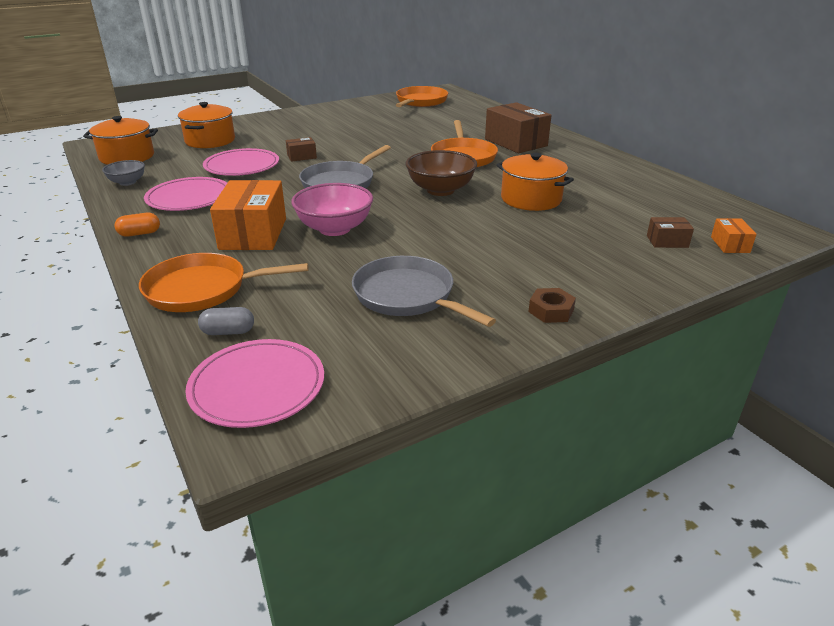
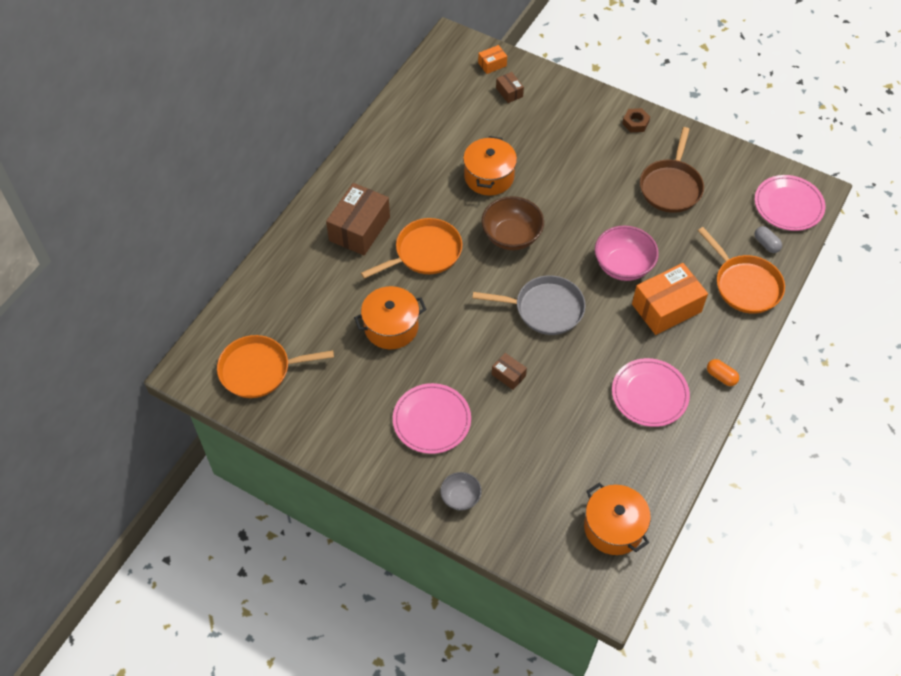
camera: 120 degrees left, 25 degrees up
(127, 182) = (660, 468): grey bowl -> grey bowl (460, 497)
(210, 141) = (522, 489): orange pot -> orange pot (391, 327)
(242, 166) = (563, 407): pink plate -> pink plate (431, 420)
(408, 296) = (671, 186): grey pan -> brown pan

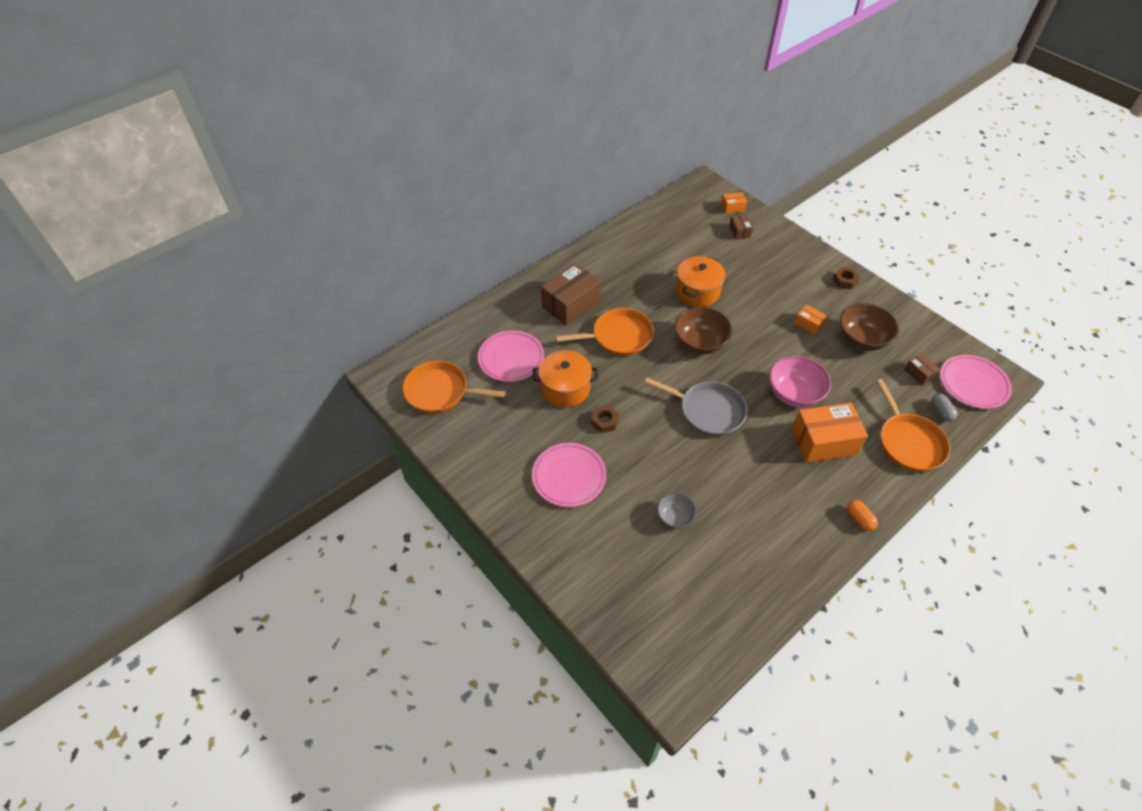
camera: 20 degrees right, 5 degrees down
(445, 351) = (604, 421): none -> brown nut
(460, 497) = (568, 553): grey bowl -> grey bowl (674, 517)
(508, 375) = (653, 458): brown box -> brown box (919, 374)
(613, 183) = (808, 324): none -> orange box
(613, 527) = (704, 629): orange pot -> none
(649, 394) = (782, 514): pink plate -> pink plate (511, 358)
(671, 186) = (862, 339): brown pan -> brown bowl

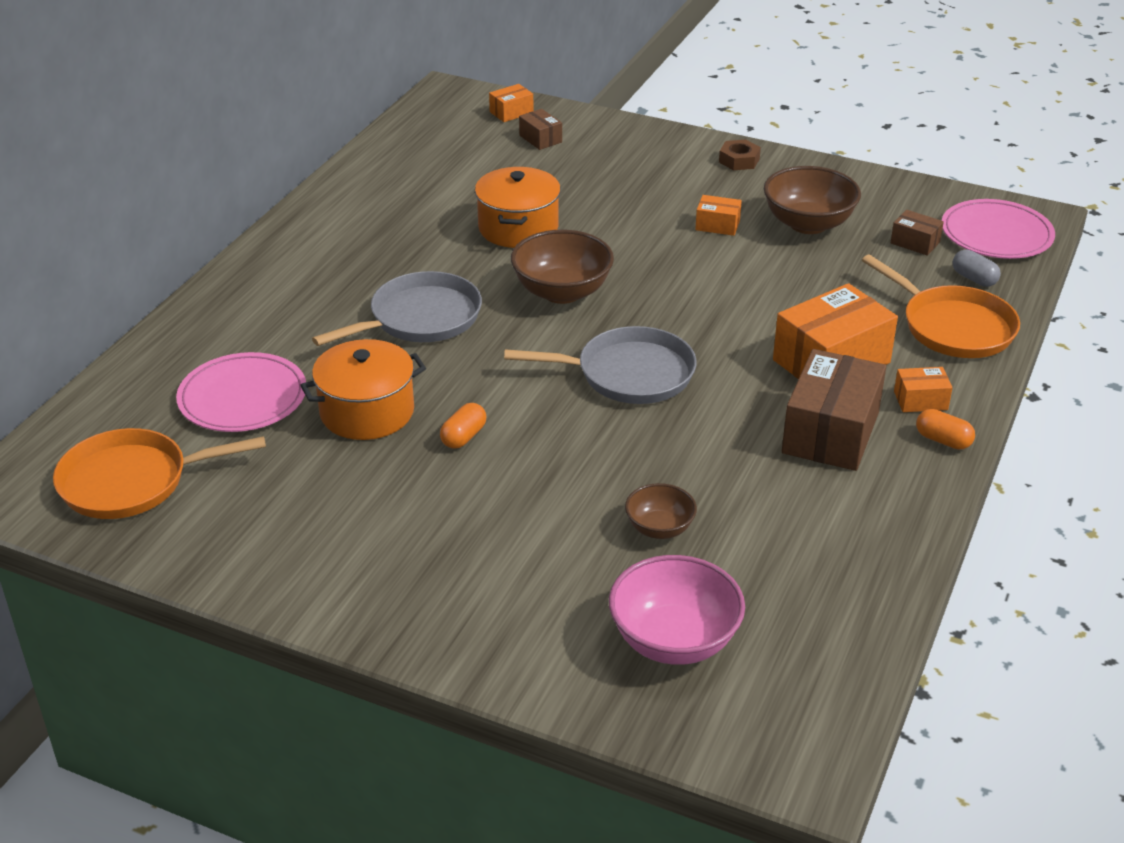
camera: 25 degrees left, 15 degrees down
(569, 476) = (445, 530): pink plate -> none
(571, 304) = (310, 297): brown box -> brown box (831, 432)
(604, 421) = (463, 437): brown nut -> orange capsule
(618, 336) = (420, 318): orange pan -> grey pan
(674, 517) = (659, 528): grey bowl -> brown bowl
(794, 394) = (750, 316): pink bowl -> pink bowl (674, 640)
(861, 487) = (920, 400): none -> orange box

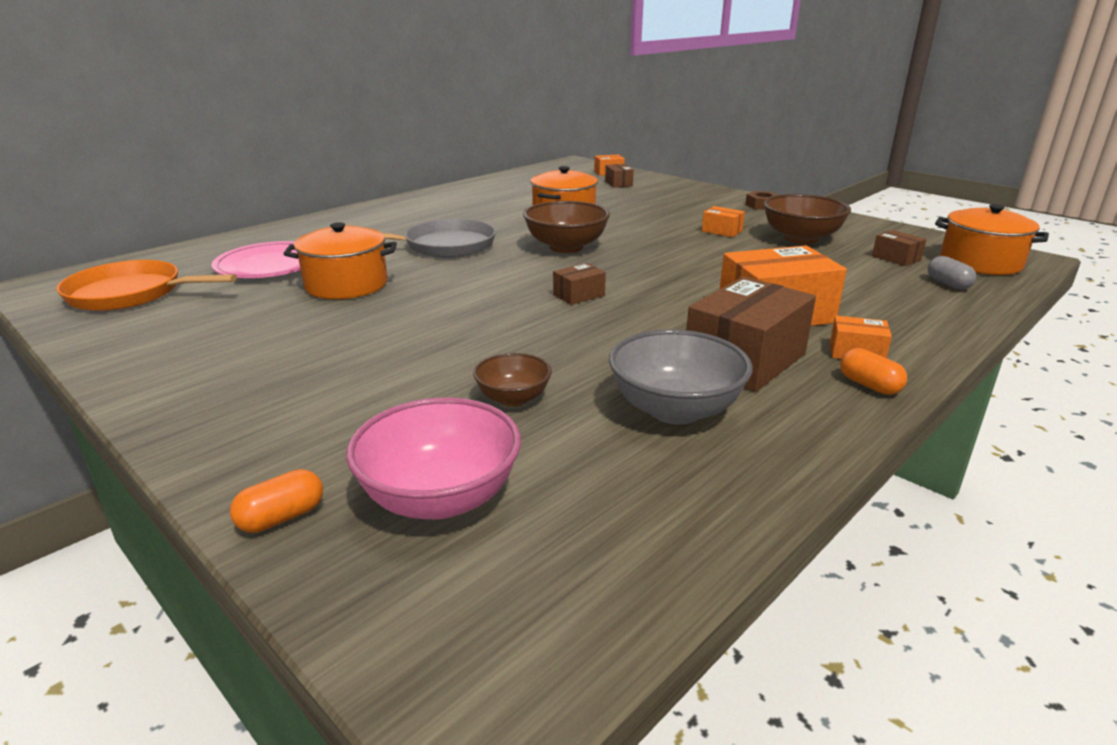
camera: 20 degrees right, 10 degrees down
(463, 437) = (403, 309): orange capsule -> orange capsule (281, 517)
(628, 374) = (579, 295): grey pan -> brown box
(801, 507) = (675, 409): none -> grey bowl
(953, 327) = (914, 309): orange pan -> none
(996, 234) = (980, 262): pink plate -> orange pot

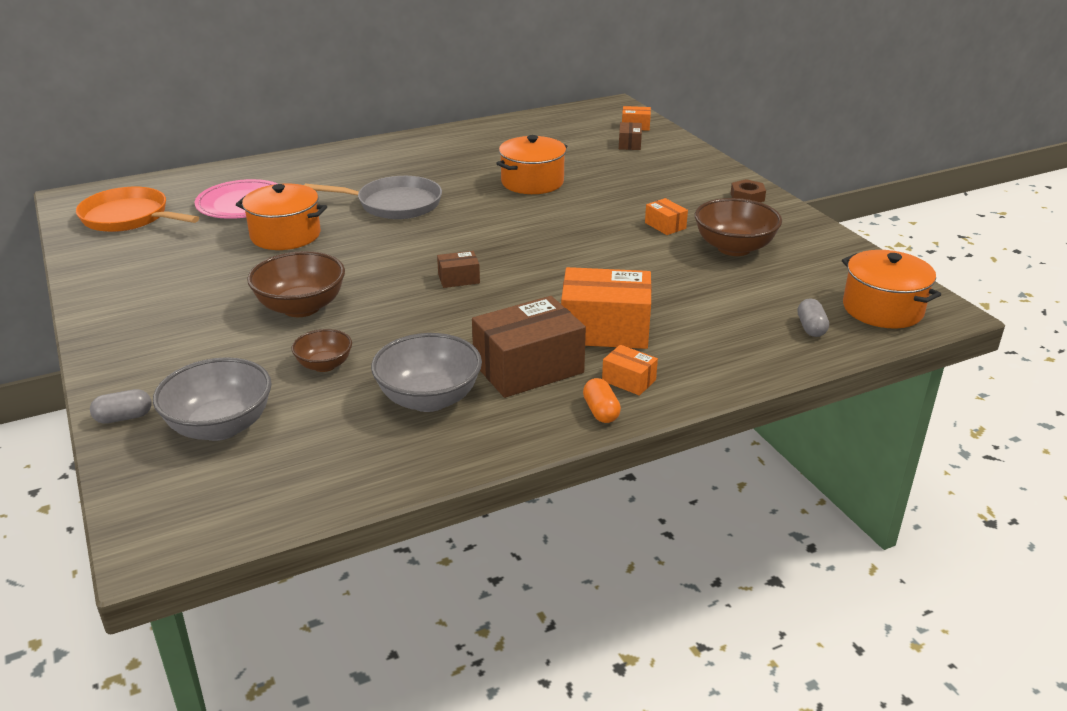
camera: 20 degrees right, 5 degrees up
(281, 517) = (124, 417): orange capsule -> grey capsule
(440, 497) = (220, 426): pink bowl -> grey bowl
(566, 247) = (498, 222): brown bowl -> brown bowl (301, 307)
(896, 258) = (800, 288): brown box -> none

